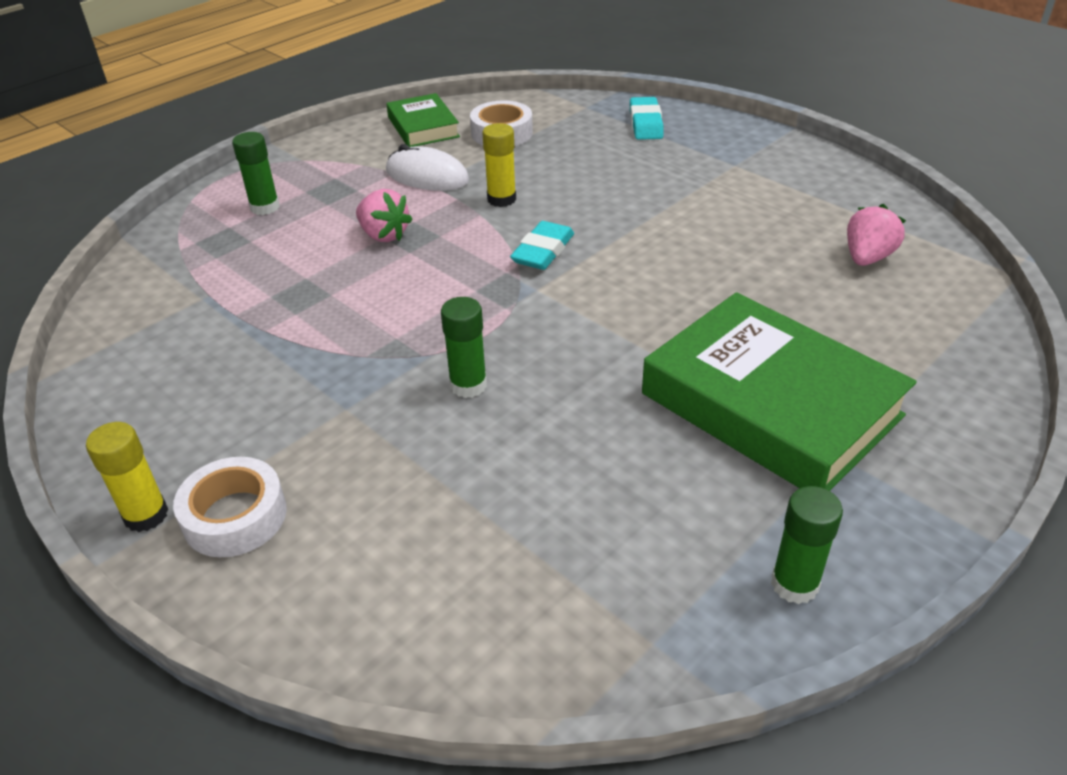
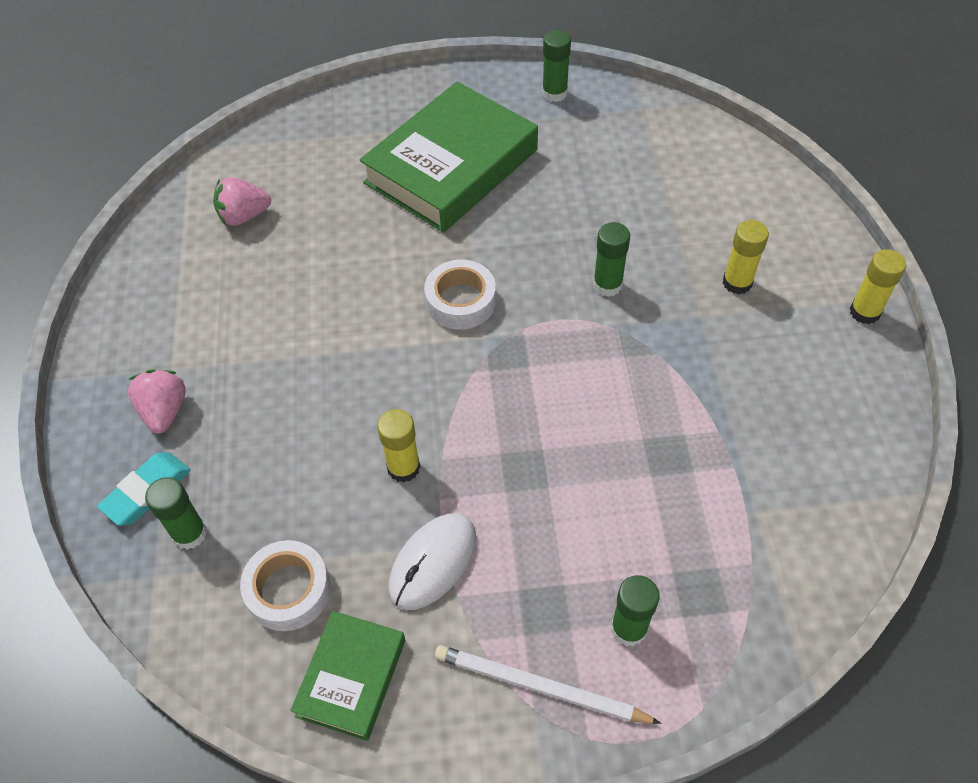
camera: 140 degrees left, 15 degrees up
(235, 516) = (809, 280): white tape -> white tape (461, 301)
(305, 167) = (540, 687): none -> white pencil
(325, 464) = (737, 283): none -> yellow glue stick
(384, 235) = (546, 490): pink strawberry -> pink strawberry (164, 411)
(427, 176) = (433, 562): white mouse -> white mouse turned 60 degrees clockwise
(543, 251) = (439, 374): turquoise eraser -> none
(592, 123) = (189, 533): none -> green glue stick
(770, 405) = (451, 166): green book -> green book turned 45 degrees clockwise

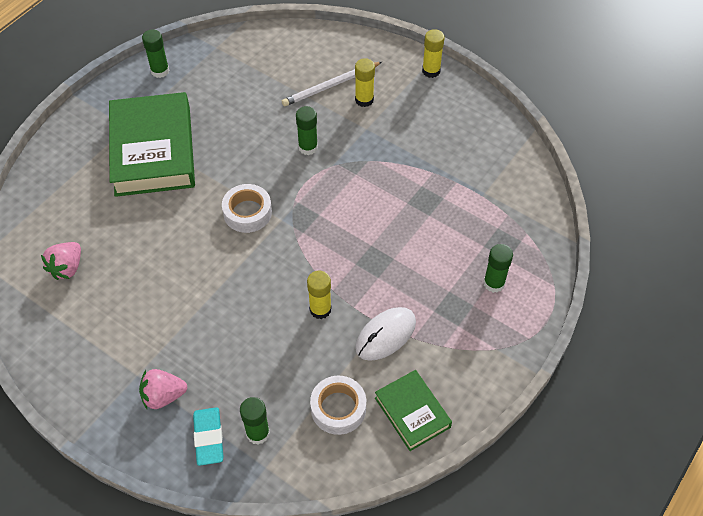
camera: 50 degrees left, 0 degrees up
(164, 411) = (163, 396): pink strawberry -> pink strawberry turned 45 degrees counterclockwise
(433, 562) = (385, 335): white mouse -> white mouse turned 60 degrees clockwise
(540, 687) = (489, 338): white pencil -> white pencil (330, 86)

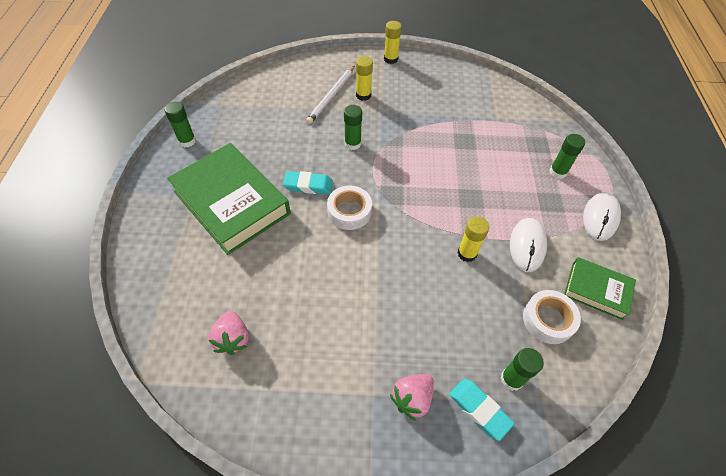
camera: 35 degrees left, 0 degrees up
(232, 168) = (308, 185): none -> turquoise eraser
(490, 351) = (600, 217): none -> white mouse

